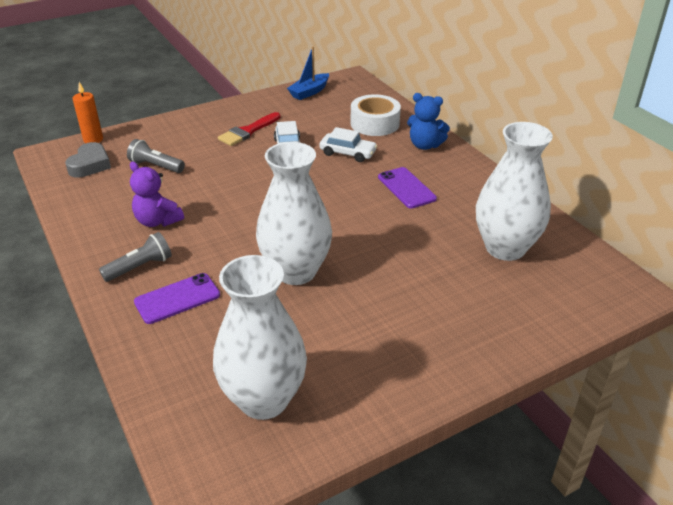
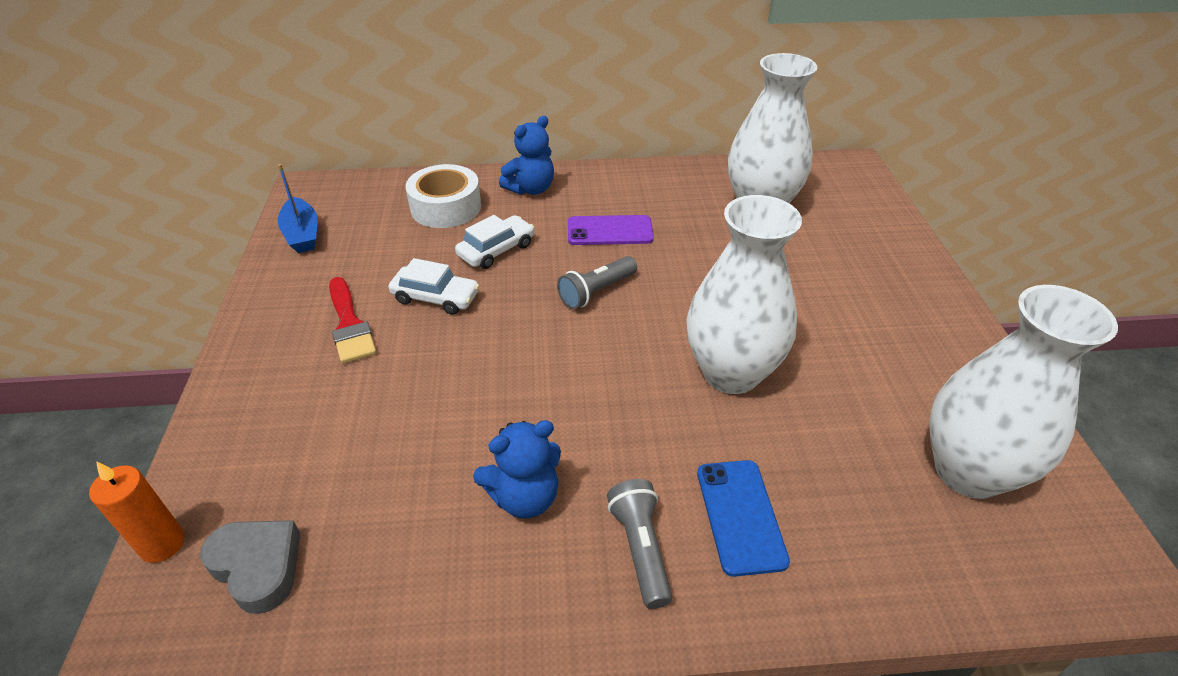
camera: 65 degrees left, 5 degrees up
(156, 166) = (353, 463): grey flashlight -> grey flashlight (596, 292)
(158, 221) = (524, 497): purple teddy bear -> blue teddy bear
(177, 298) = (740, 516): purple phone -> blue phone

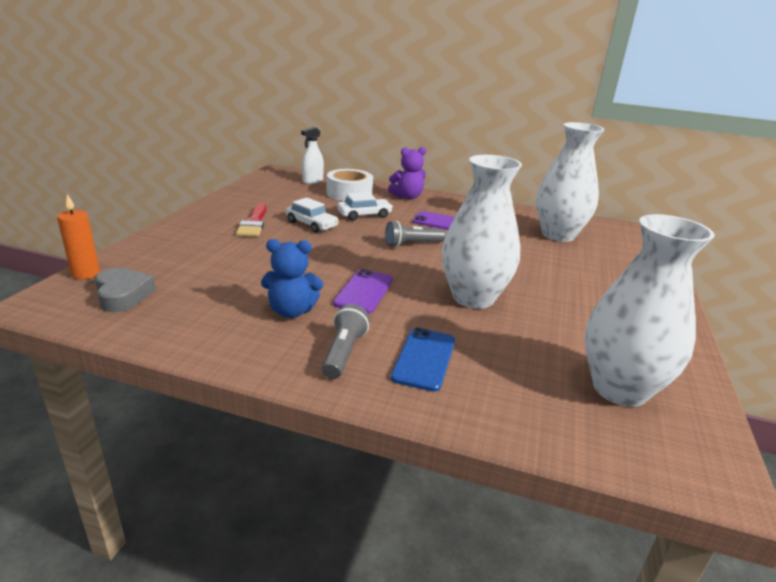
camera: 20 degrees right, 15 degrees down
(302, 234) = (260, 186): blue boat -> none
(375, 195) = (312, 181): none -> white spray bottle
(531, 189) = (407, 197): blue teddy bear -> purple teddy bear
(593, 416) = (364, 291): none -> purple phone

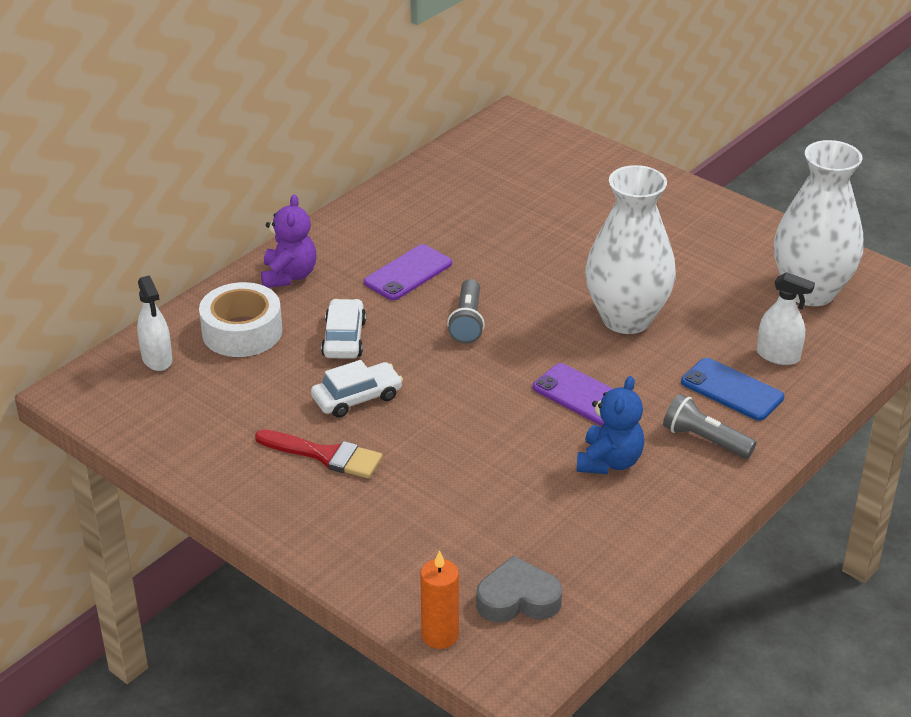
camera: 65 degrees left, 10 degrees up
(497, 380) = (778, 356): none -> white spray bottle
(558, 235) = (490, 191): white vase -> none

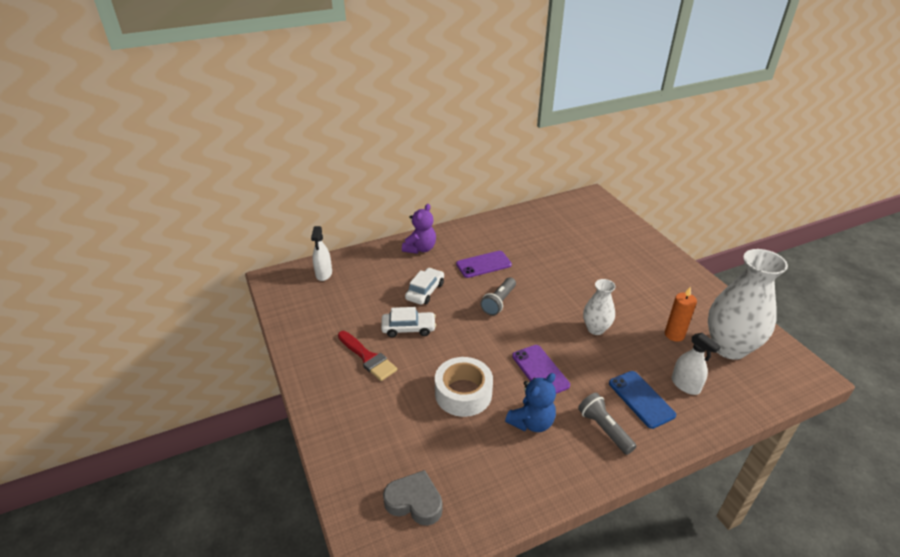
camera: 25 degrees right, 0 degrees up
(242, 331) = (375, 272): white tape -> white tape (463, 393)
(440, 635) = (350, 509): orange candle -> orange candle (674, 335)
(626, 319) = (595, 329): white vase -> white vase, size x0.54

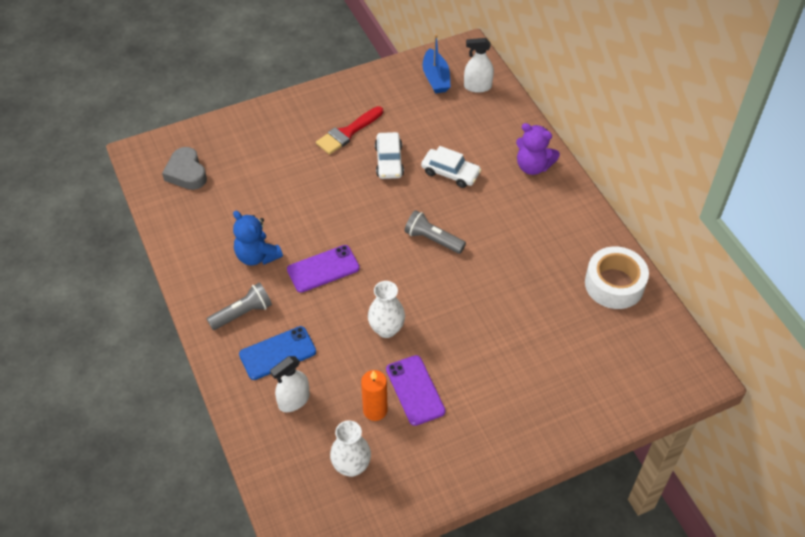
camera: 90 degrees right, 15 degrees up
(306, 298) = (436, 78): none -> blue boat
(414, 502) = (186, 173): grey heart -> grey heart turned 135 degrees clockwise
(463, 393) = (297, 205): white tape -> white tape (614, 284)
(483, 264) = (505, 228): purple phone -> purple phone (415, 390)
(729, 347) = (351, 466): white vase -> white vase, size x0.54

